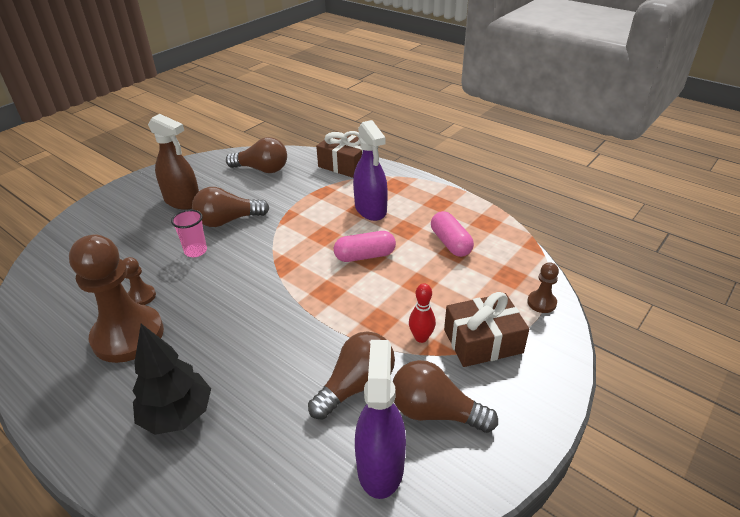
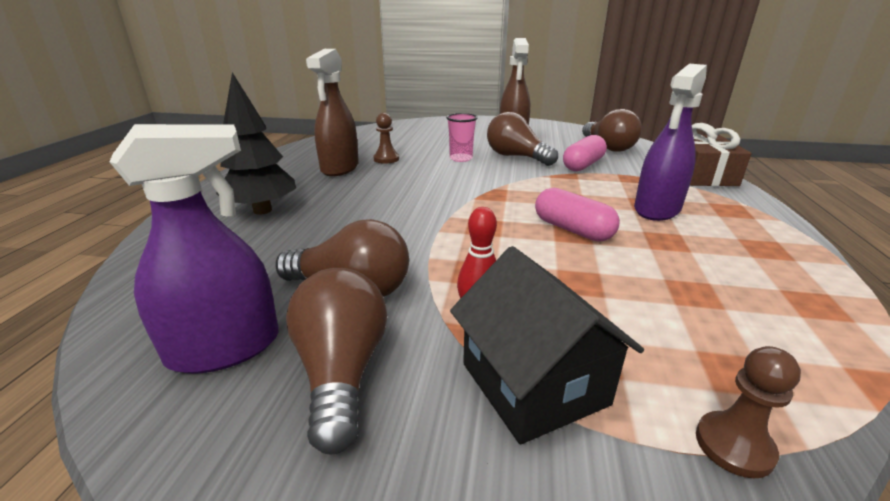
camera: 60 degrees right, 10 degrees down
(128, 335) = (340, 168): brown pawn -> brown spray bottle
(450, 243) = (704, 283): pink capsule -> pink capsule (583, 165)
(483, 341) = (534, 383): brown gift -> black house

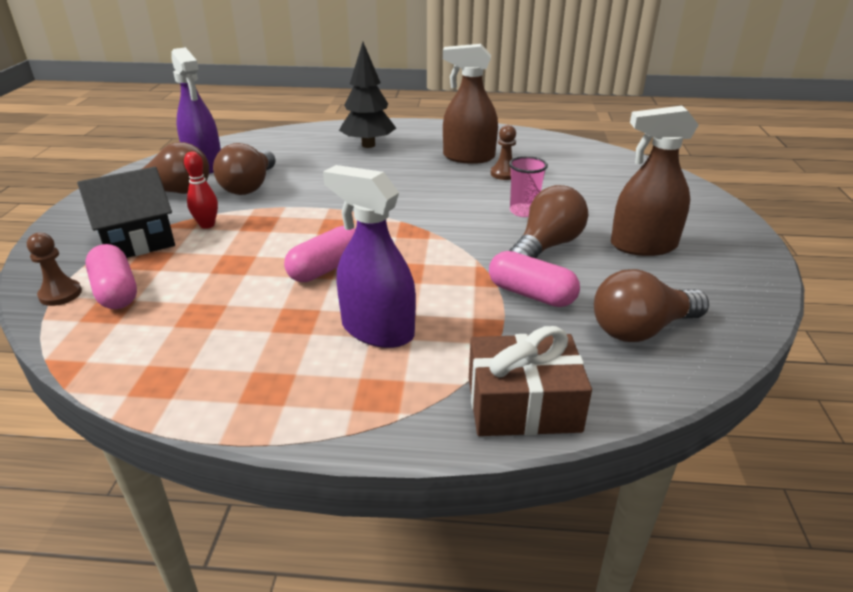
camera: 85 degrees right, 5 degrees up
(688, 374) = (116, 291): none -> pink capsule

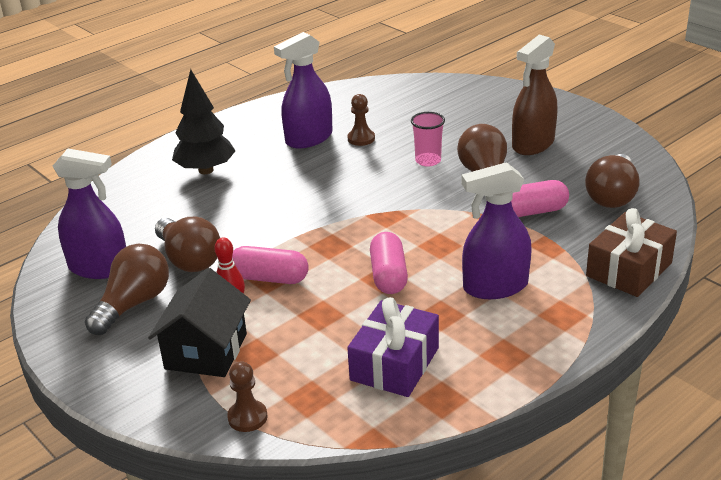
camera: 45 degrees left, 0 degrees up
(116, 291) = (284, 386): pink capsule -> pink capsule (269, 278)
(194, 330) = (394, 364): none -> purple gift
(468, 157) = (309, 138): brown spray bottle -> purple spray bottle

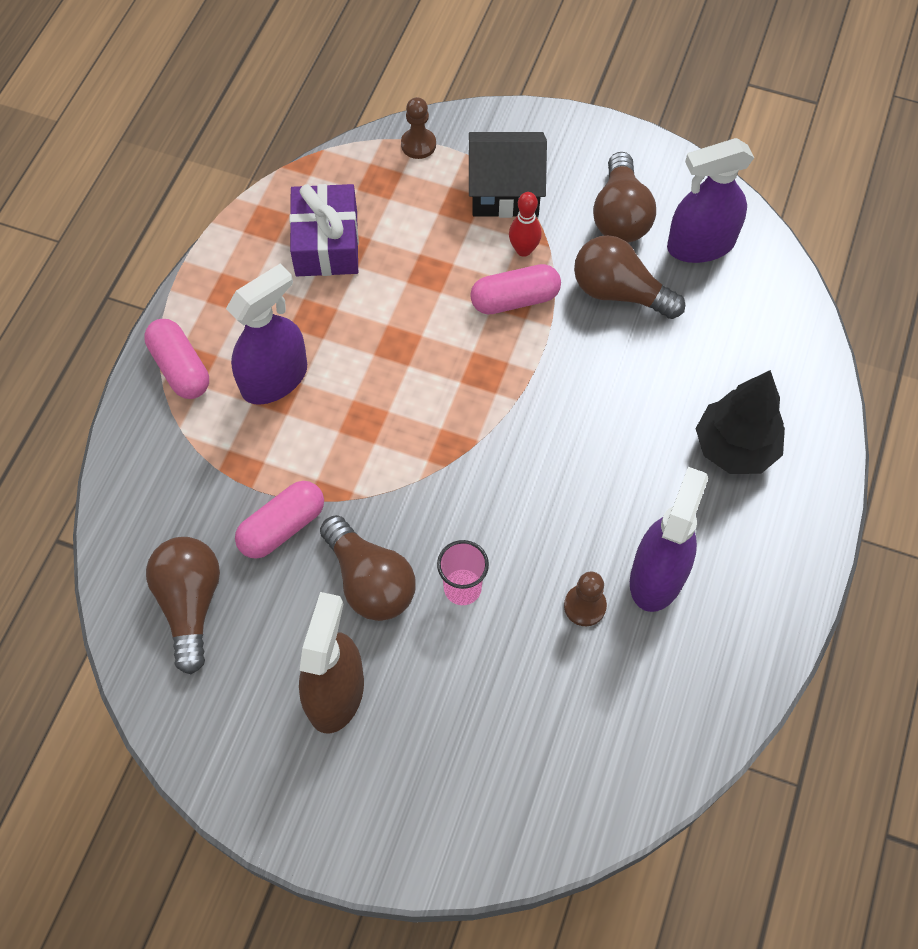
camera: 150 degrees right, 30 degrees up
(206, 351) = (505, 191): black house -> black house turned 75 degrees counterclockwise
(388, 275) = (394, 351): pink capsule -> pink capsule (180, 368)
(629, 269) = (139, 463): brown gift -> none

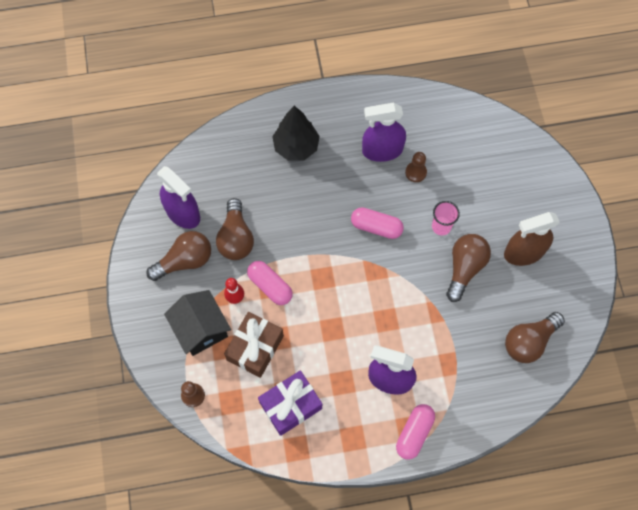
camera: 120 degrees left, 5 degrees up
(282, 527) = (465, 324): pink capsule -> pink capsule (376, 227)
(435, 240) = (255, 348): none -> brown gift

